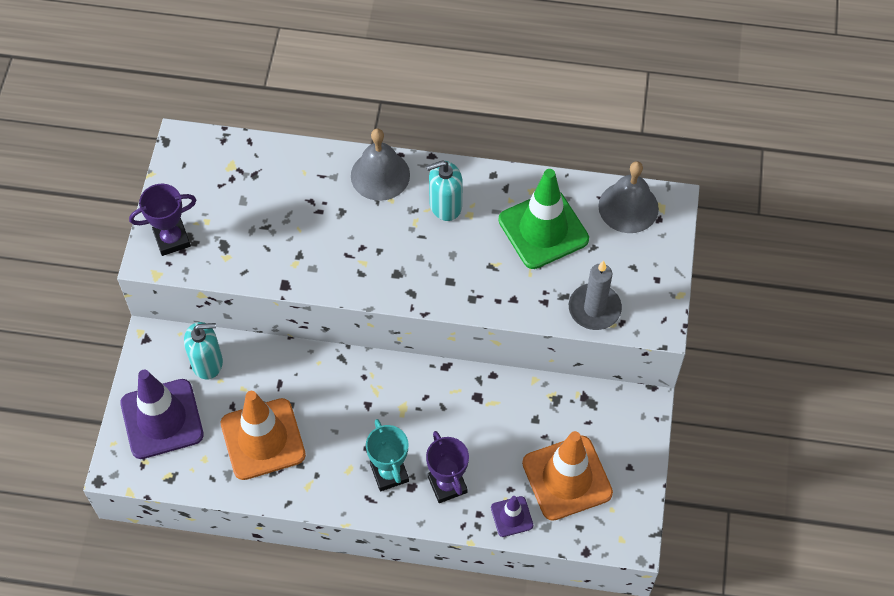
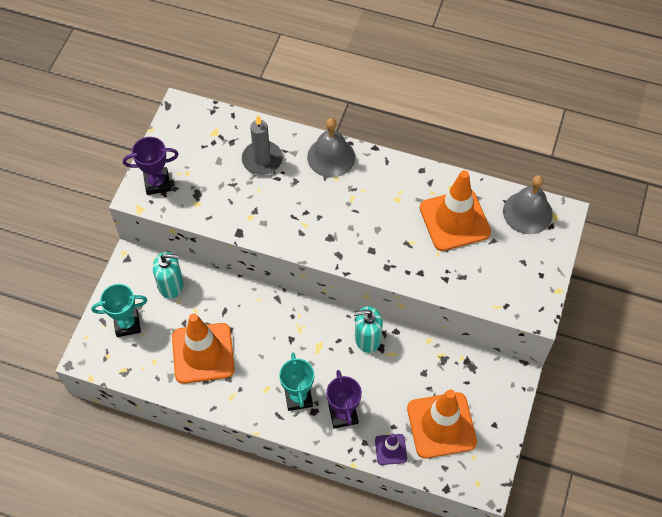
camera: 10 degrees right, 0 degrees up
(162, 419) = (127, 324): purple traffic cone -> turquoise trophy
(445, 205) = (378, 189): turquoise soap dispenser -> turquoise soap dispenser (367, 339)
(543, 229) = (454, 220): green traffic cone -> orange traffic cone
(594, 308) = (485, 291): grey candle -> grey candle (262, 159)

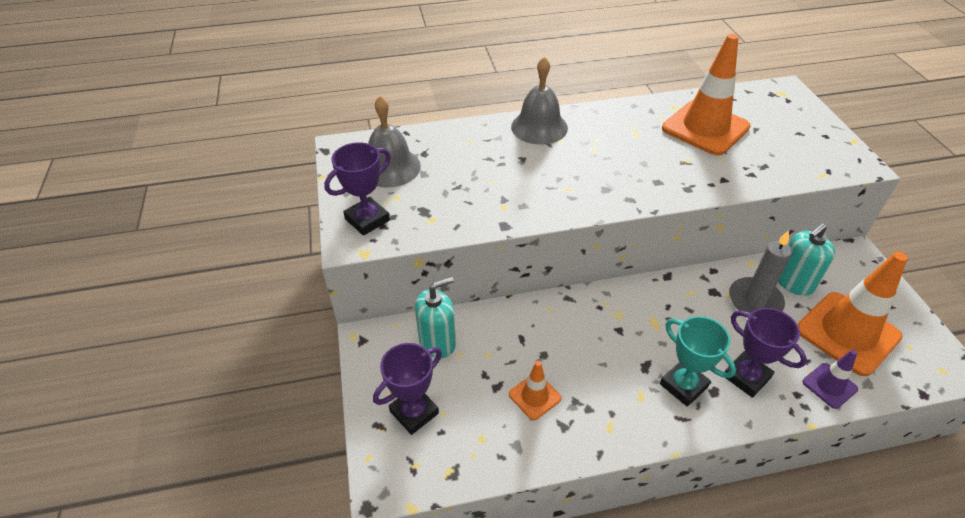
camera: 30 degrees left, 15 degrees down
(127, 324) = (414, 412): turquoise trophy -> purple trophy
(203, 353) = (534, 396): orange traffic cone -> orange traffic cone, size x0.48
(262, 159) = (471, 155): grey candle -> grey candle (755, 300)
(367, 339) = (694, 290): turquoise soap dispenser -> turquoise soap dispenser (793, 283)
(527, 212) = (758, 99): grey bell -> grey bell (390, 167)

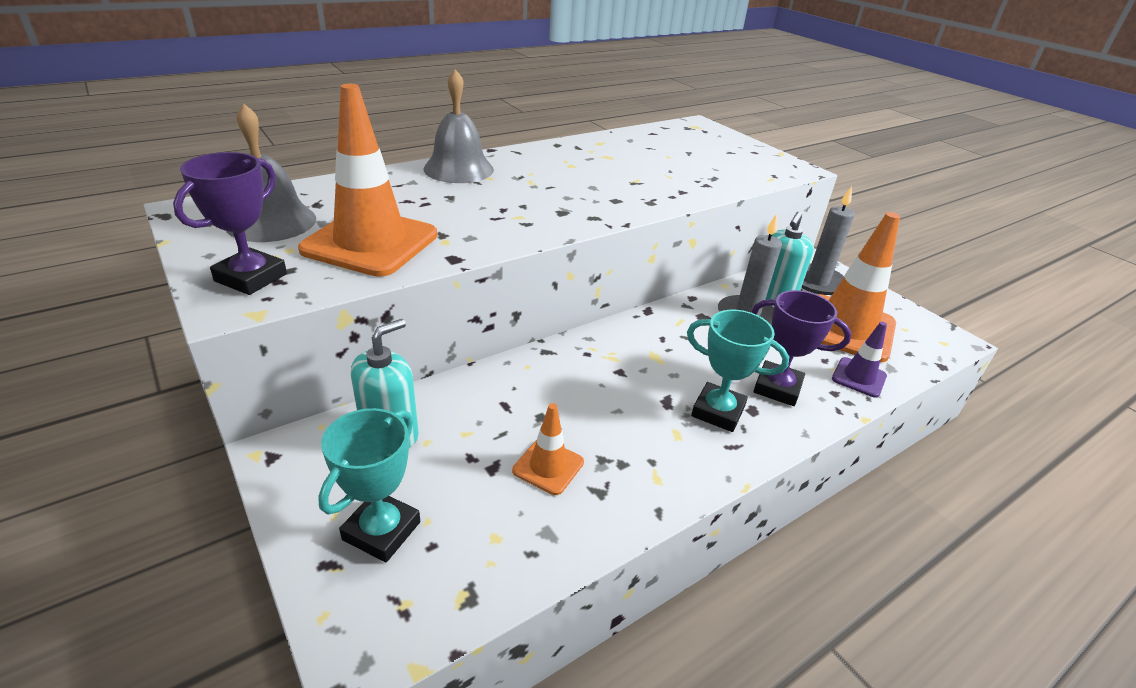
camera: 25 degrees left, 10 degrees down
(414, 412) = (382, 531): purple trophy -> turquoise trophy
(705, 128) = (640, 155): orange traffic cone -> orange traffic cone (370, 242)
(846, 277) = (817, 282): none -> grey candle

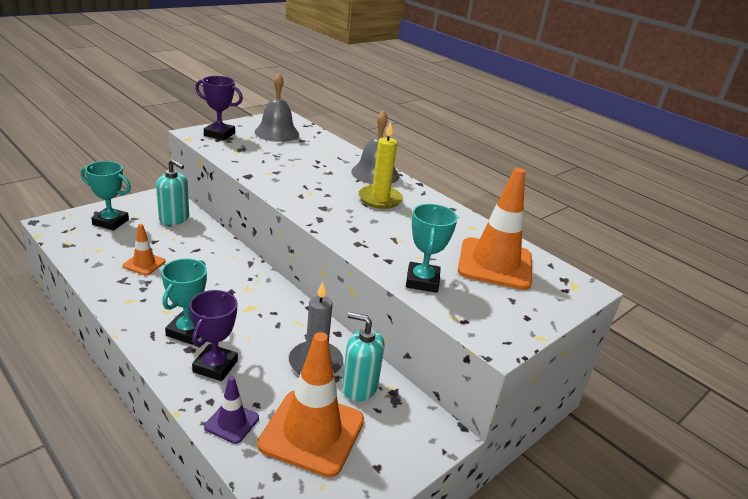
camera: 80 degrees right, 5 degrees down
(370, 242) = (260, 155): orange traffic cone -> orange traffic cone (495, 264)
(536, 176) = (380, 199): none -> yellow candle
(717, 181) = (422, 281): none -> turquoise trophy
(817, 282) = (398, 427): grey candle -> none

